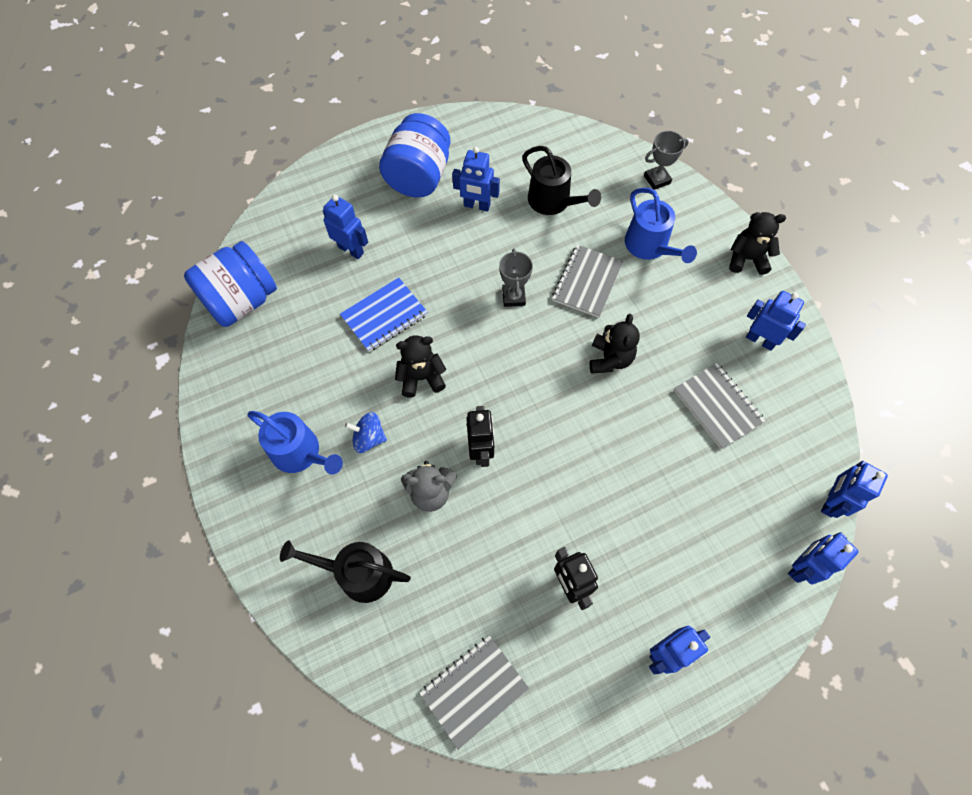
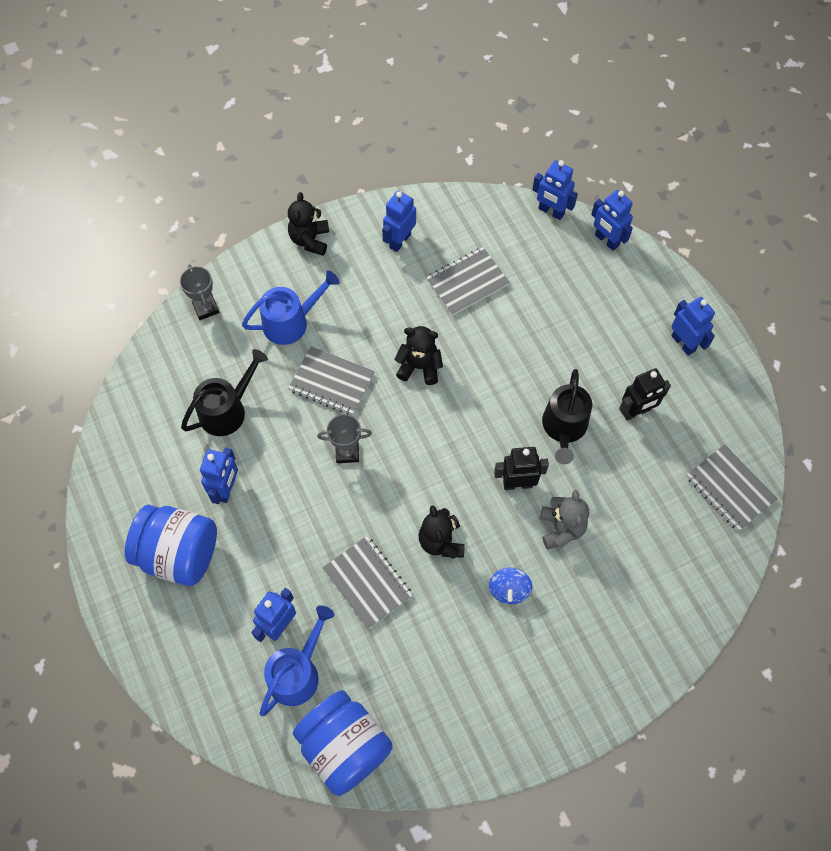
camera: 90 degrees left, 0 degrees up
(300, 453) = (527, 657): blue watering can -> blue watering can (297, 673)
(358, 573) = (643, 590): black watering can -> black watering can (564, 428)
(384, 316) = (367, 582): blue notebook -> grey notebook

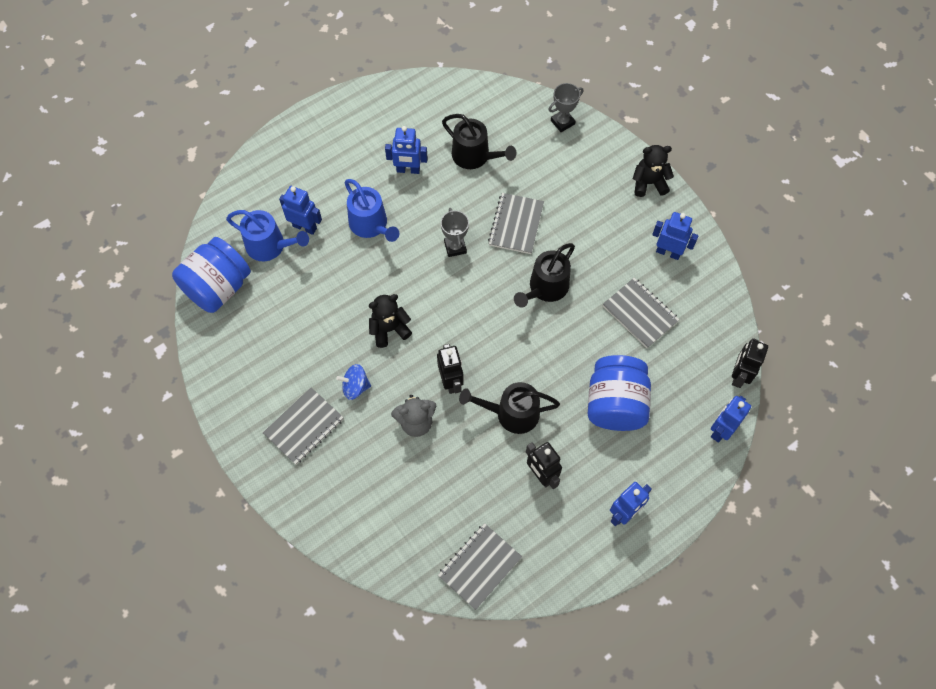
camera: 80 degrees right, 0 degrees up
(179, 554) = (351, 150): blue jar -> blue jar (615, 404)
(291, 322) = (564, 184): blue watering can -> blue watering can (371, 225)
(367, 582) = (347, 281): grey notebook -> grey notebook (304, 427)
(419, 367) = (545, 288): black teddy bear -> black watering can
(551, 211) = (739, 376): blue robot -> black robot

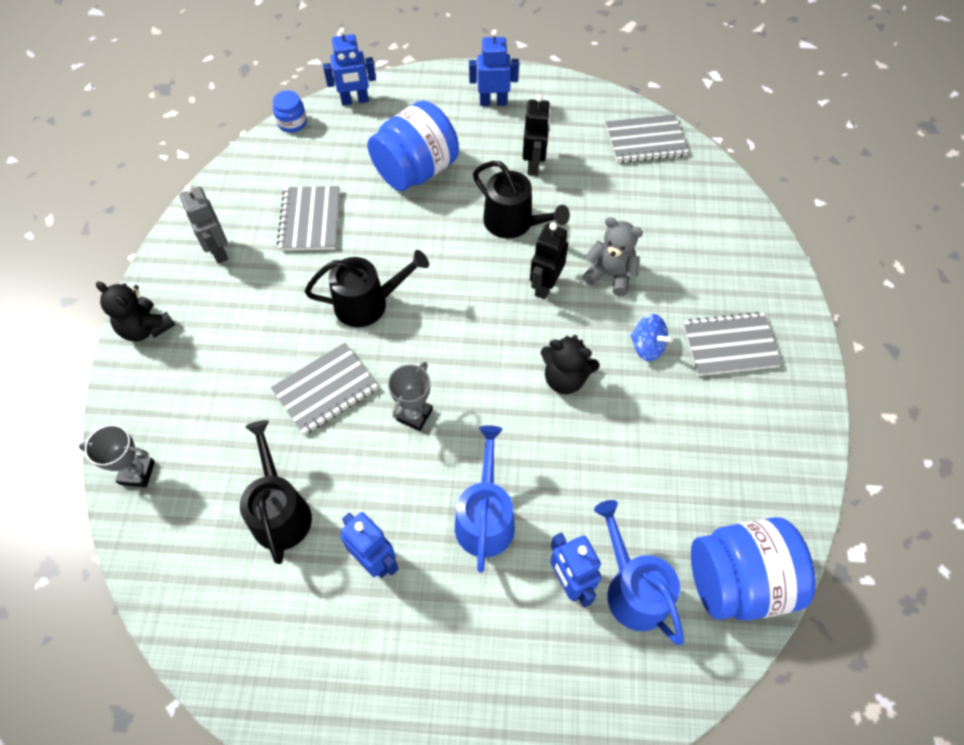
camera: 140 degrees left, 5 degrees down
(668, 252) = (218, 251): blue robot -> grey robot
(739, 376) = (292, 123): black robot -> blue jar

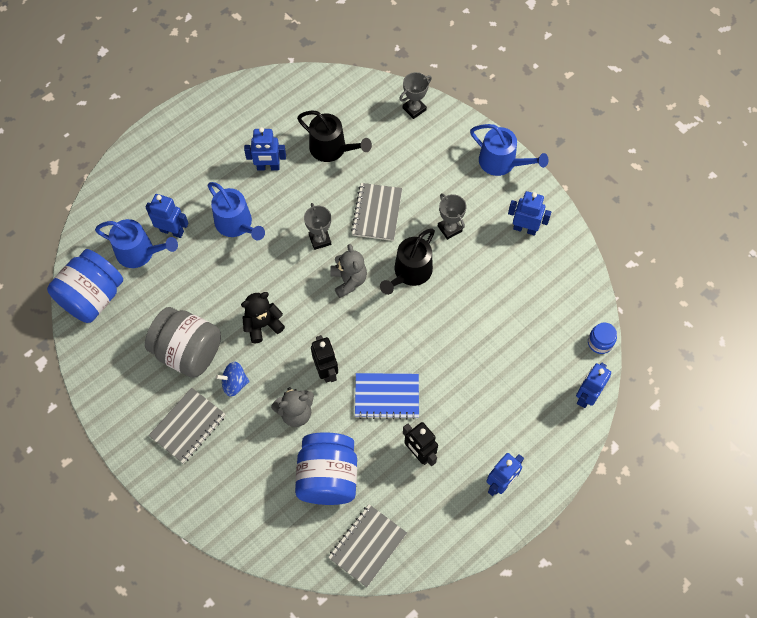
camera: 135 degrees right, 5 degrees up
(146, 328) = (501, 162): black teddy bear -> blue watering can
(218, 251) = (525, 228): grey robot -> blue robot
(280, 310) = (449, 228): none -> grey trophy
(310, 220) = (502, 290): grey notebook -> none
(416, 170) = (484, 379): blue jar -> blue jar (328, 477)
(433, 347) = (348, 280): none -> grey teddy bear
(513, 223) = (387, 396): black watering can -> blue notebook
(670, 417) = (188, 352): none -> grey jar

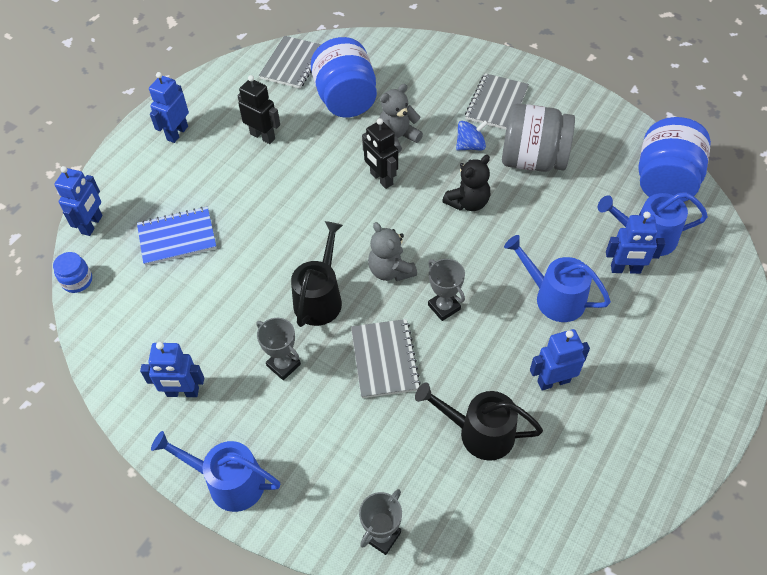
camera: 165 degrees right, 10 degrees down
(387, 396) = (309, 172): blue notebook -> blue notebook (177, 237)

